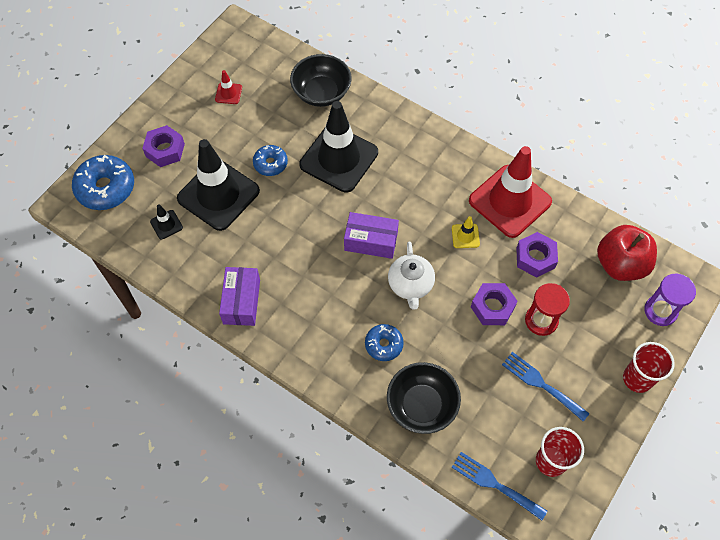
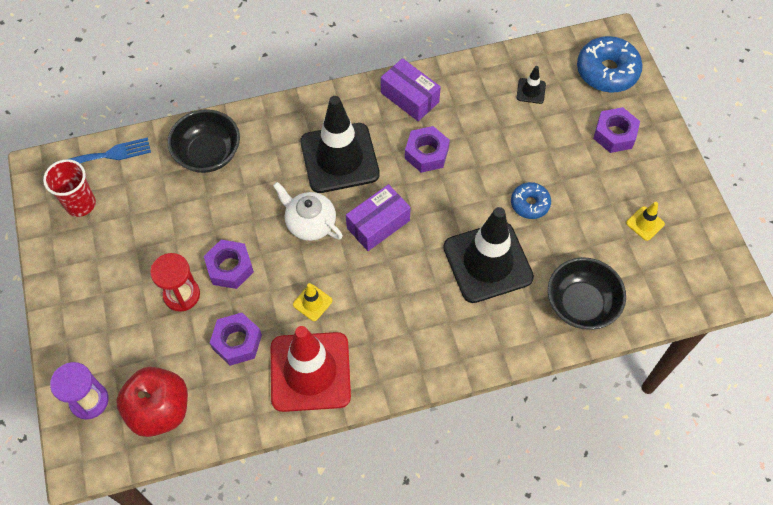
camera: 130 degrees right, 0 degrees up
(218, 195) = (529, 144): black traffic cone -> black traffic cone (339, 158)
(228, 93) = (645, 223): red traffic cone -> yellow traffic cone
(284, 253) = (426, 153): none -> purple nut
(384, 345) = (279, 165): blue donut -> none
(541, 384) = (136, 248): blue fork -> none
(637, 378) = (63, 323): red cup -> none

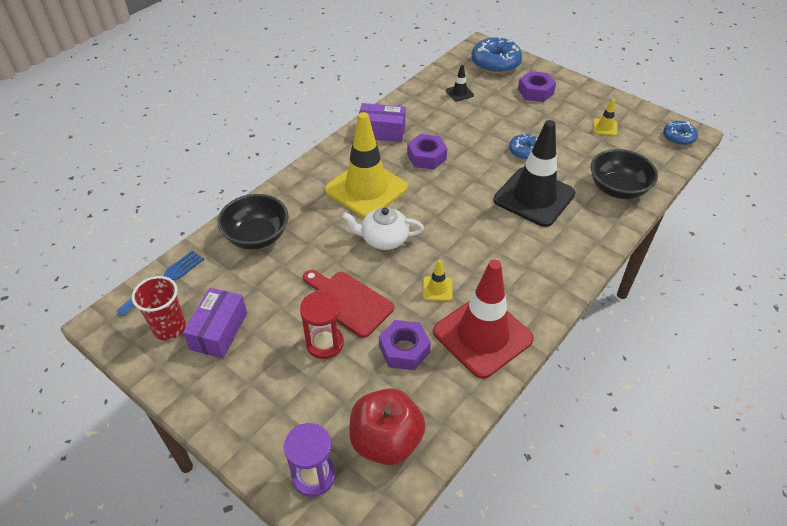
camera: 35 degrees left, 15 degrees down
(230, 268) = (348, 302): purple nut -> red cutting board
(339, 158) = (366, 189): black traffic cone -> yellow traffic cone
(378, 224) = (435, 214): purple box -> purple box (219, 331)
(714, 284) = (678, 137): none -> blue donut

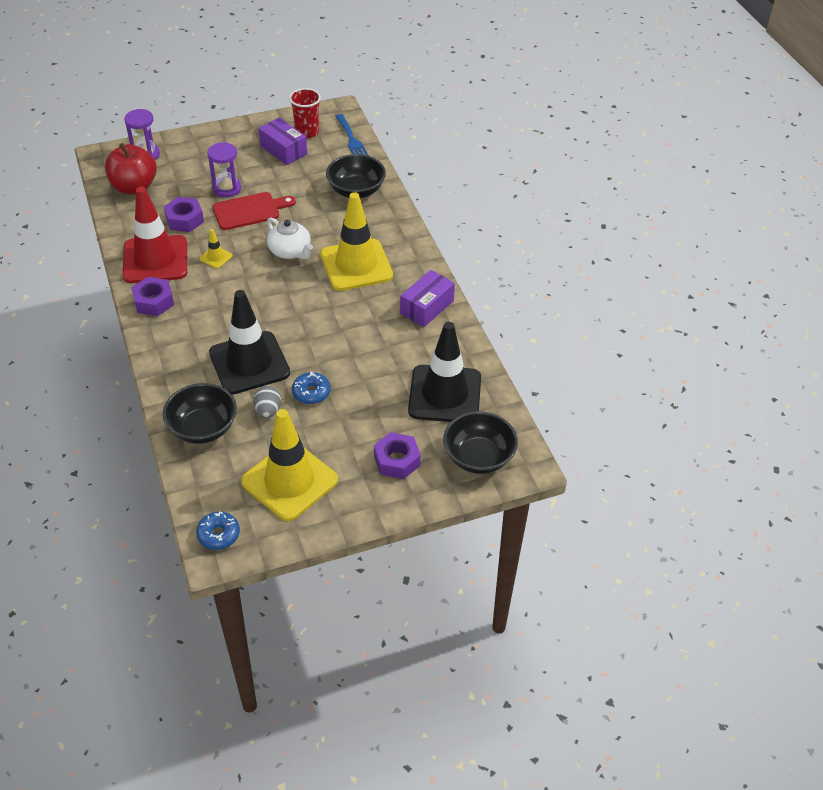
camera: 120 degrees right, 0 degrees up
(324, 343) = (227, 188): red hourglass -> purple hourglass
(383, 239) = (290, 251): white teapot -> white teapot turned 105 degrees clockwise
(426, 157) = (364, 320): purple nut -> purple nut (154, 301)
(459, 93) = (445, 394): black traffic cone -> black traffic cone, size x2.47
(495, 63) = (478, 457): blue donut -> black bowl
(564, 164) = (268, 411): none -> grey egg
(605, 127) = (289, 481): yellow traffic cone -> yellow traffic cone, size x2.47

